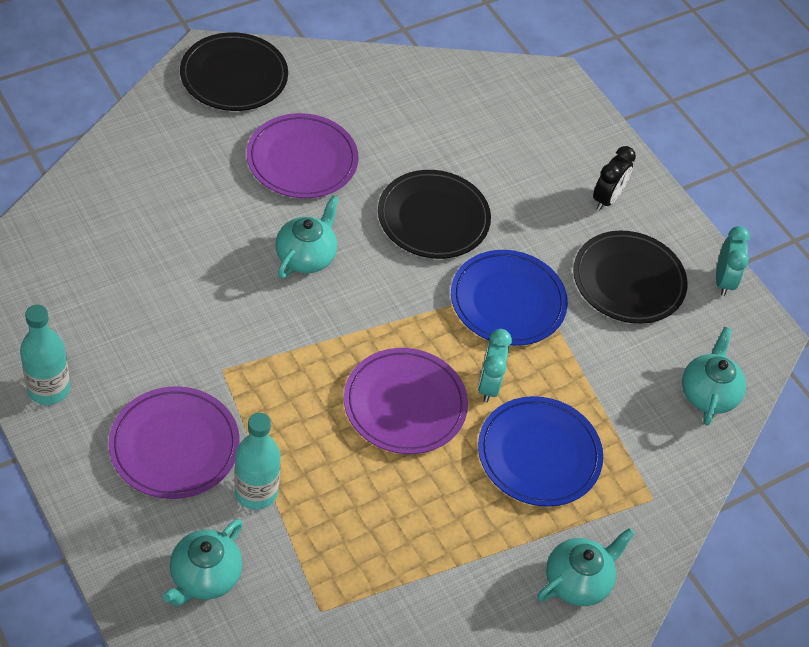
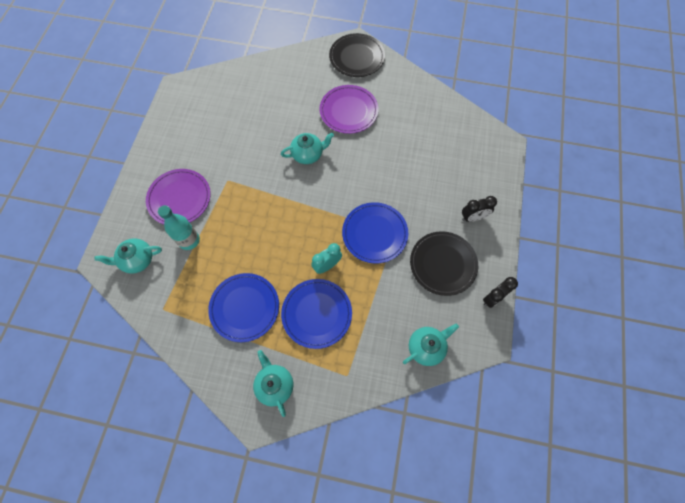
camera: 50 degrees right, 15 degrees up
(49, 389) = (160, 143): turquoise bottle -> none
(405, 404) = (283, 247): purple plate -> none
(433, 218) = (379, 173): black plate -> none
(436, 519) = (244, 308): none -> blue plate
(578, 581) = (274, 385): turquoise teapot -> turquoise teapot turned 120 degrees counterclockwise
(723, 281) = (493, 298): turquoise clock -> black clock

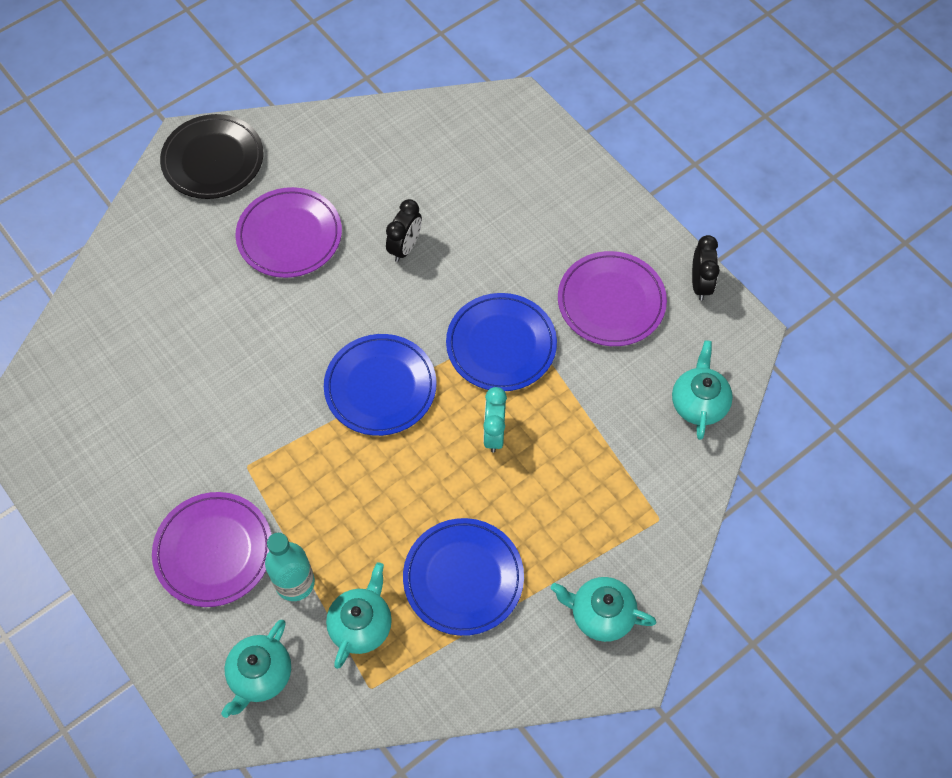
camera: 50 degrees left, 5 degrees down
(308, 154) = (307, 335): turquoise teapot -> turquoise teapot (361, 624)
(317, 314) = (549, 495): blue plate -> blue plate (380, 387)
(443, 264) = (611, 301): black plate -> purple plate
(473, 217) = (581, 220): black clock -> black clock (405, 247)

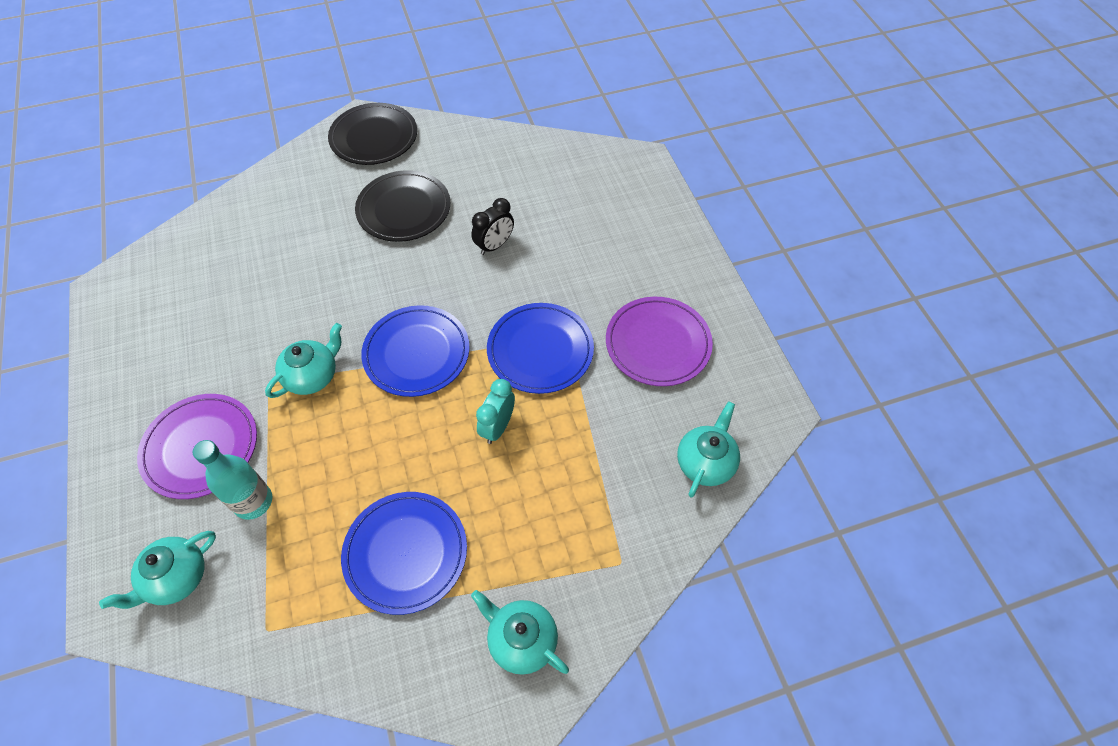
camera: 20 degrees right, 5 degrees down
(289, 235) = (404, 209): purple plate -> black plate
(361, 624) = (290, 563): turquoise teapot -> turquoise teapot (312, 376)
(700, 284) = (749, 353): black clock -> none

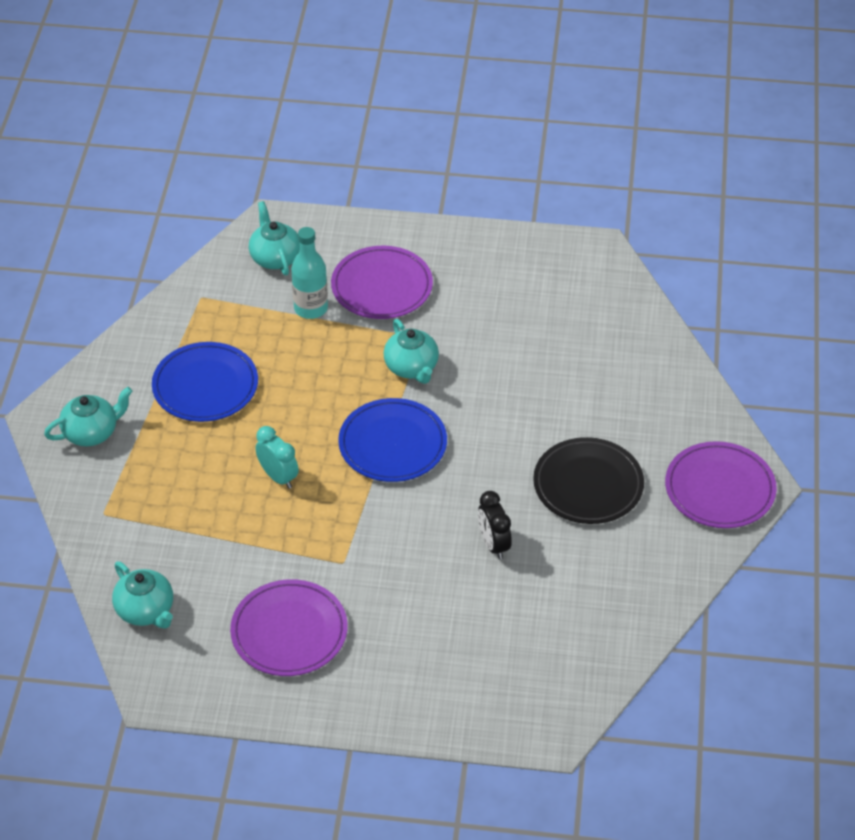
camera: 115 degrees right, 10 degrees down
(374, 137) = (719, 489): black plate -> purple plate
(540, 350) = (339, 535): blue plate -> none

